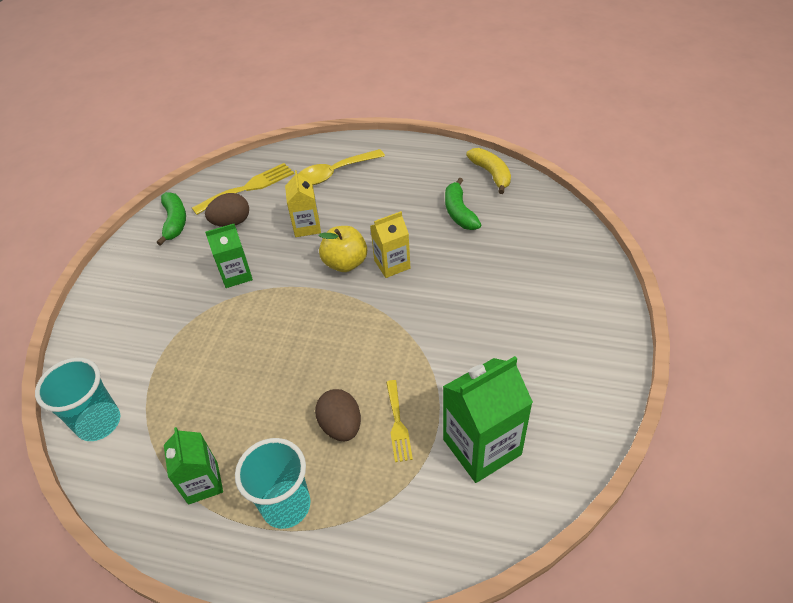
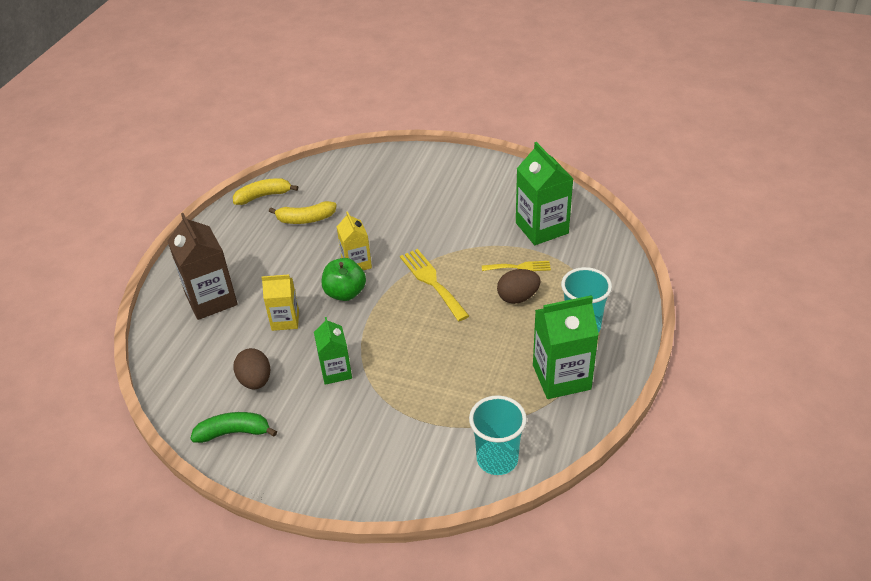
camera: 85 degrees left, 5 degrees down
(203, 483) = (561, 377): green carton -> green carton, size x1.63
(248, 188) = (202, 370): yellow fork -> yellow fork (432, 282)
(334, 173) = (211, 299): yellow spoon -> brown carton
(345, 263) = (345, 293): yellow apple -> green apple
(459, 212) = (305, 219): green banana -> yellow banana

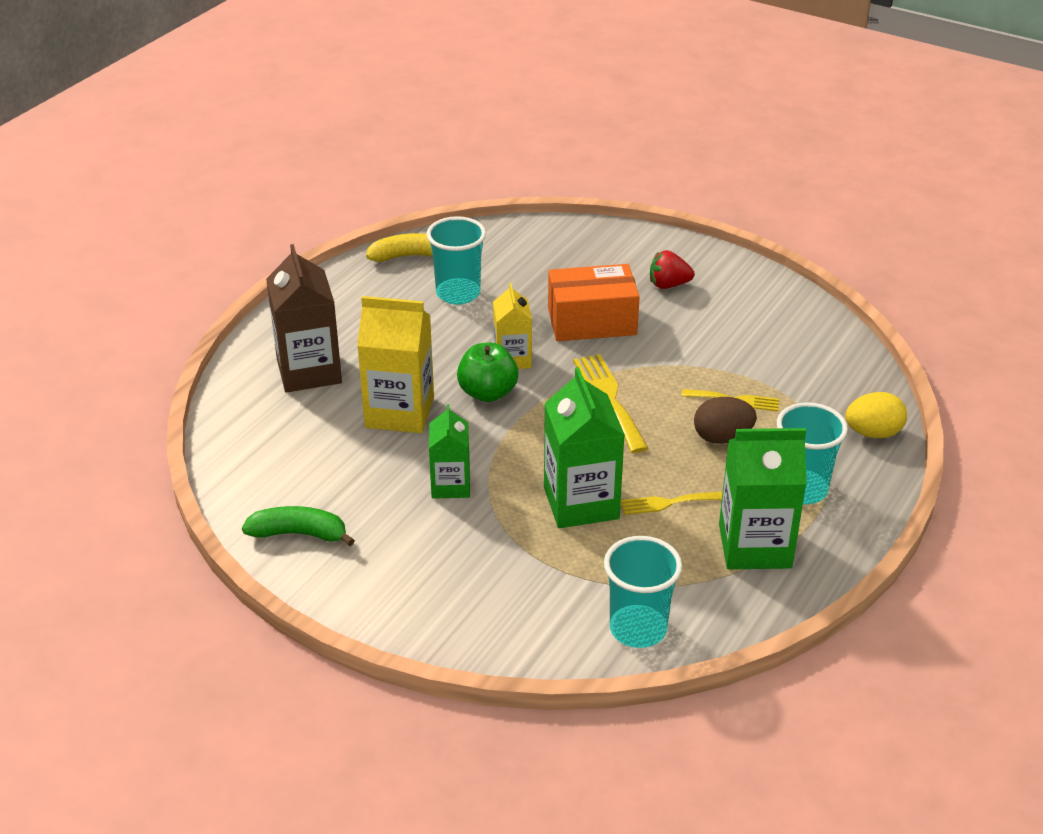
camera: 10 degrees right, 5 degrees down
(255, 380) = (342, 478): brown egg -> none
(285, 320) = (399, 412): yellow carton -> yellow carton, size x1.63
(305, 219) = (458, 293): yellow banana -> turquoise cup
(405, 224) = (592, 321): none -> orange box
(451, 187) = (668, 285): none -> red strawberry
(493, 355) = (668, 503): none -> yellow fork
(542, 228) = (781, 356): green carton -> green carton (581, 503)
(618, 275) = (873, 433): none -> yellow egg

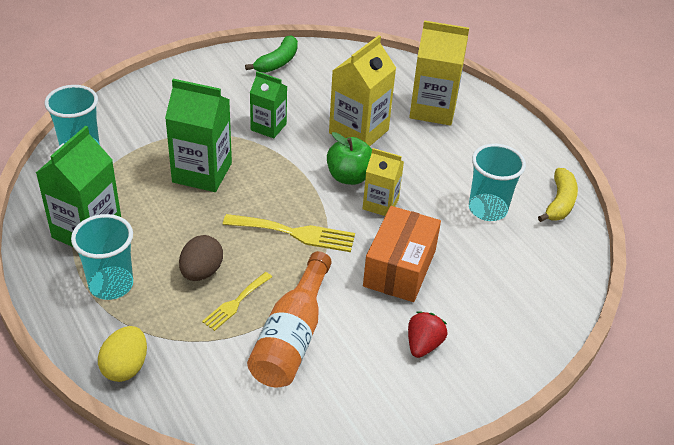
camera: 115 degrees right, 5 degrees up
(309, 371) = (433, 109): brown carton -> yellow carton
(668, 503) = (164, 211): yellow fork -> none
(736, 354) = (292, 336): none -> orange bottle

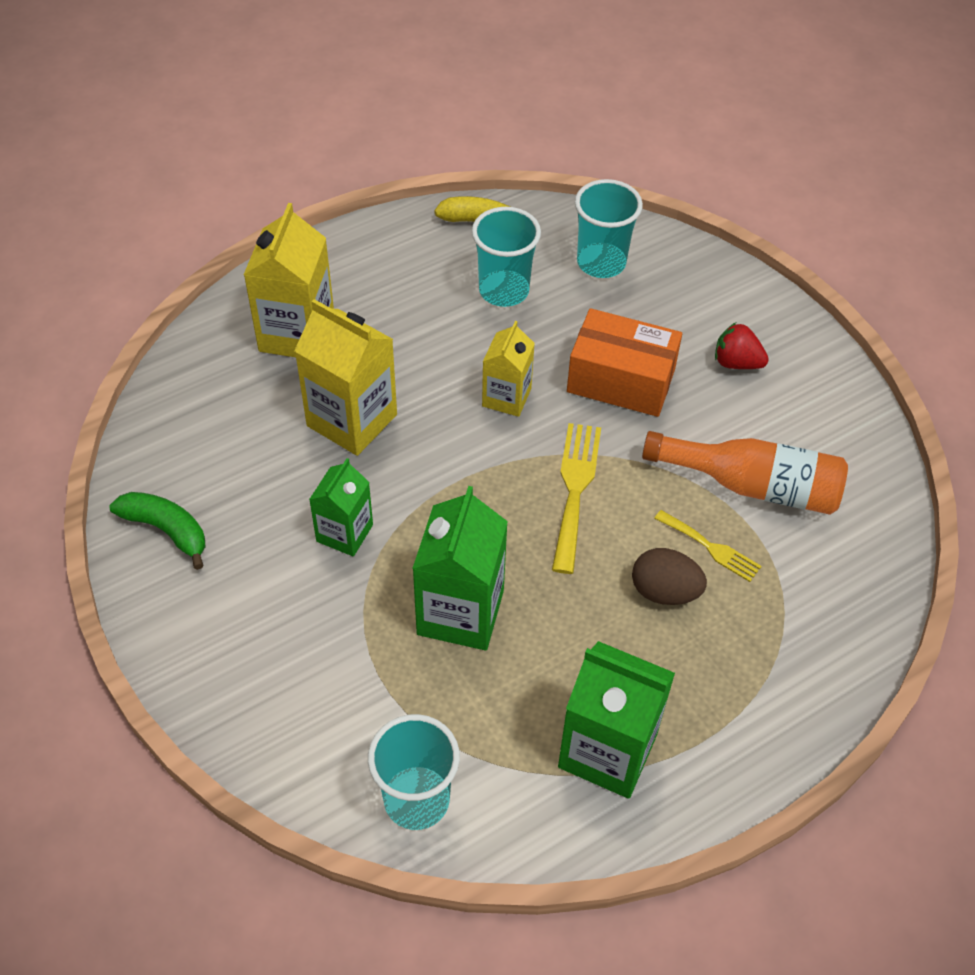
camera: 90 degrees left, 10 degrees up
(111, 285) = (708, 699): turquoise cup -> turquoise cup (601, 263)
(125, 367) = (840, 658): yellow egg -> none
(349, 177) = (454, 431): green apple -> none

